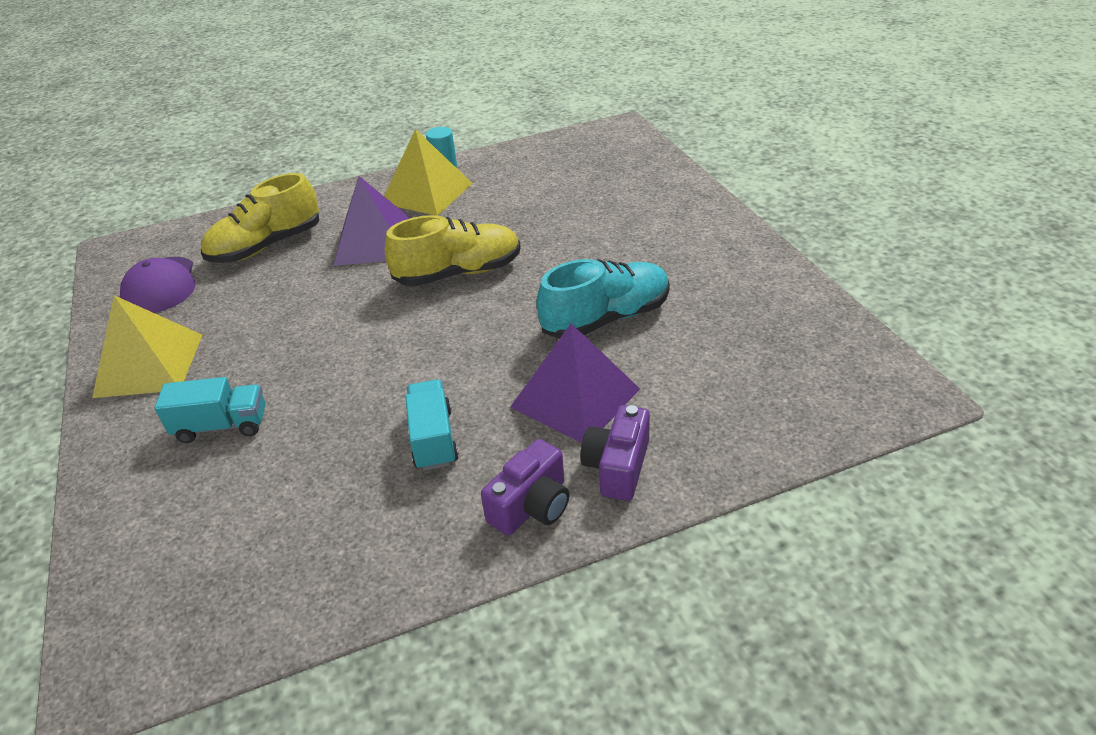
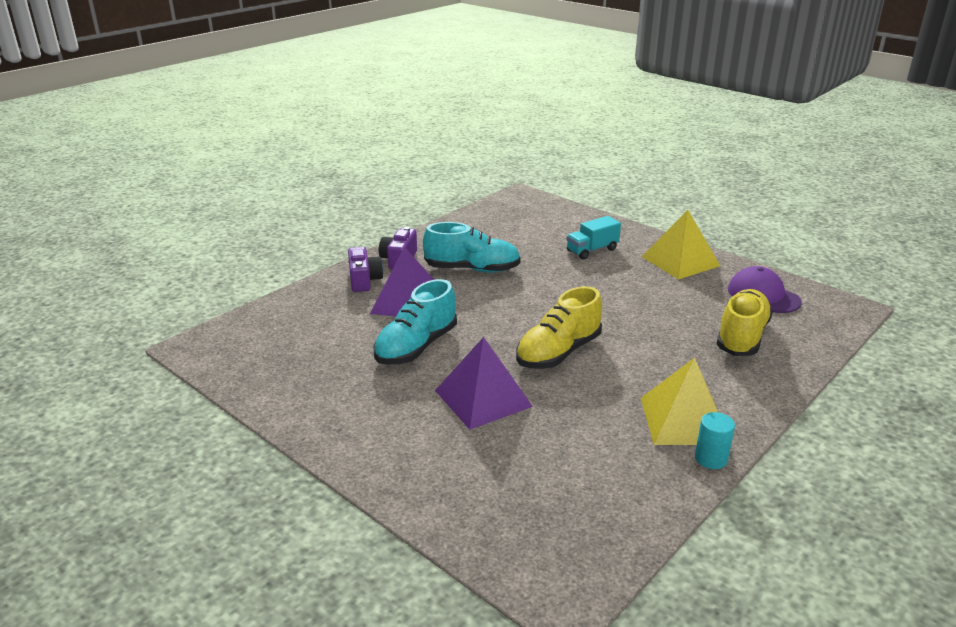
camera: 150 degrees right, 10 degrees down
(374, 242) = (660, 360): purple pyramid -> purple pyramid (483, 398)
(433, 439) = (472, 269): turquoise truck -> turquoise shoe

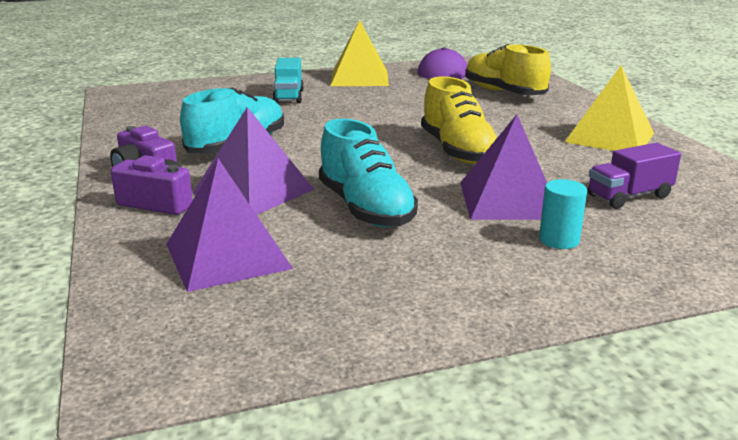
camera: 60 degrees left, 5 degrees down
(318, 325) = (228, 256): none -> purple pyramid
(545, 453) = (629, 196): none -> purple truck
(711, 459) = (670, 143): turquoise cylinder -> turquoise cylinder (559, 240)

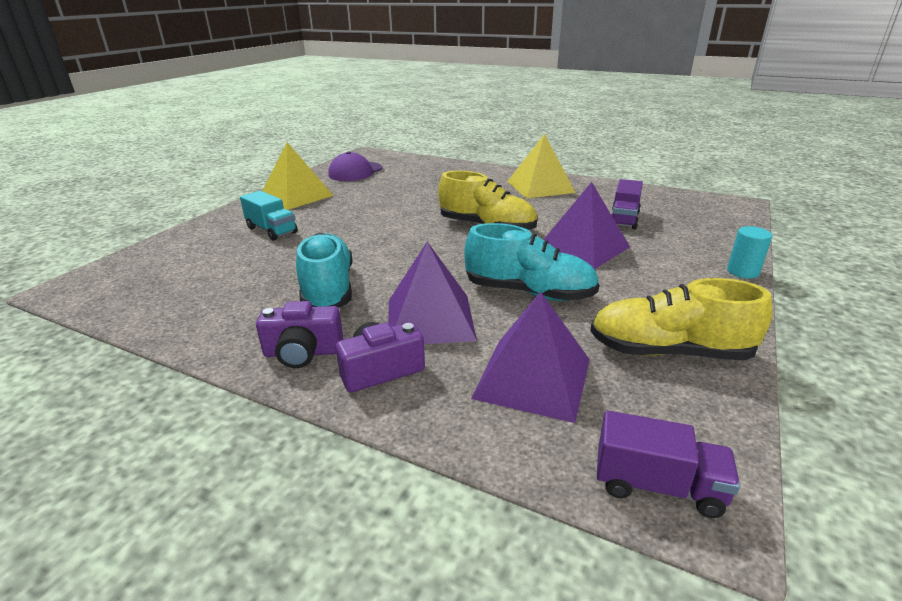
camera: 45 degrees left, 5 degrees up
(145, 350) = (657, 485): none -> purple truck
(503, 92) = (422, 176): yellow shoe -> yellow shoe (669, 351)
(559, 240) = (655, 260): turquoise cylinder -> turquoise cylinder (742, 272)

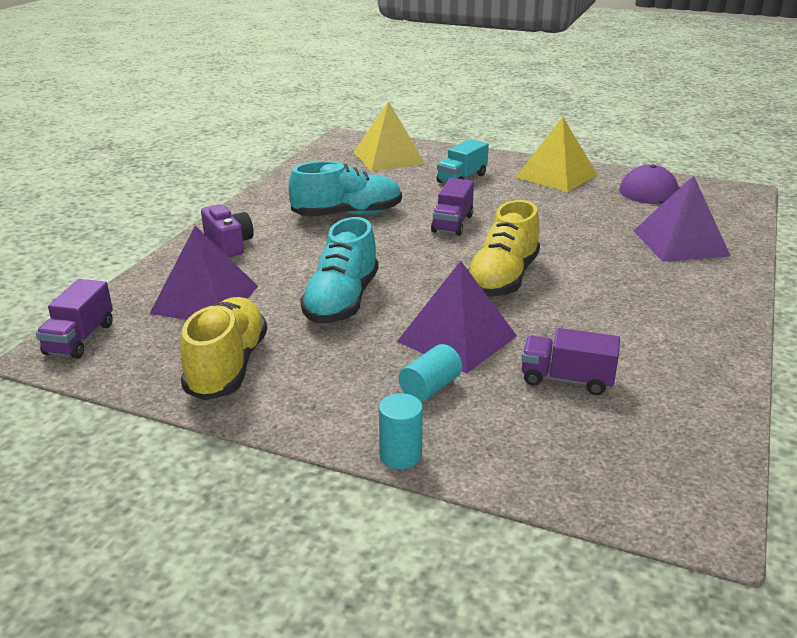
camera: 85 degrees right, 0 degrees up
(303, 352) = (256, 217): purple camera -> none
(376, 239) = (452, 223): none -> purple truck
(430, 319) = (296, 257): purple pyramid -> purple pyramid (680, 243)
(540, 187) = (677, 318): yellow pyramid -> yellow pyramid (389, 158)
(655, 259) = (430, 388): none -> turquoise cylinder

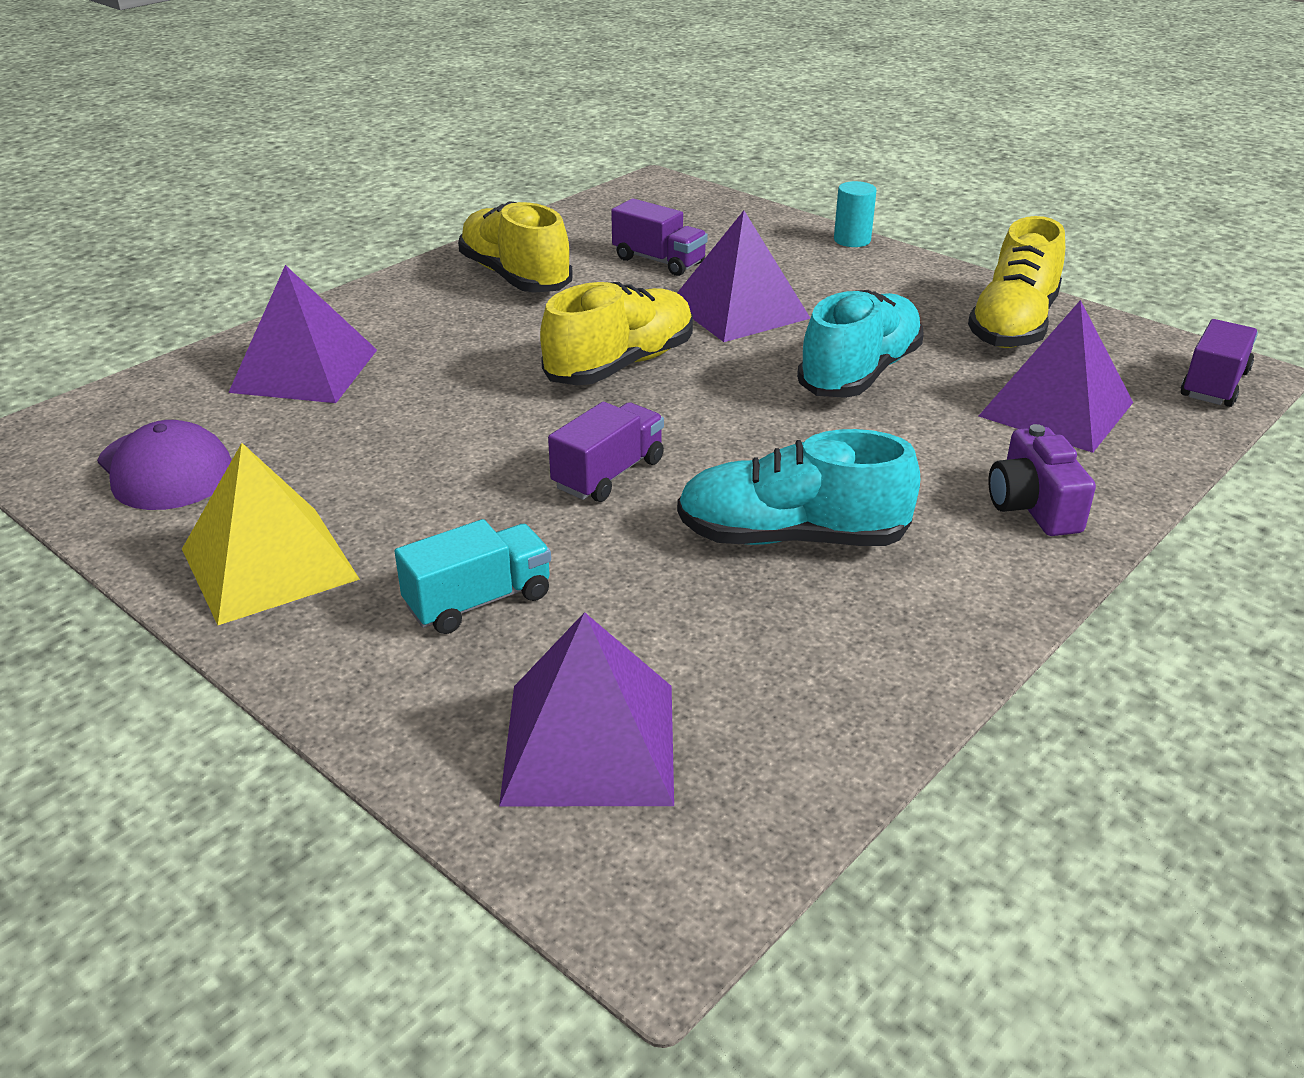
camera: 160 degrees left, 5 degrees up
(389, 158) = (589, 742): yellow pyramid -> purple pyramid
(430, 388) = (798, 275): turquoise cylinder -> none
(661, 335) = (515, 277): none -> yellow shoe

